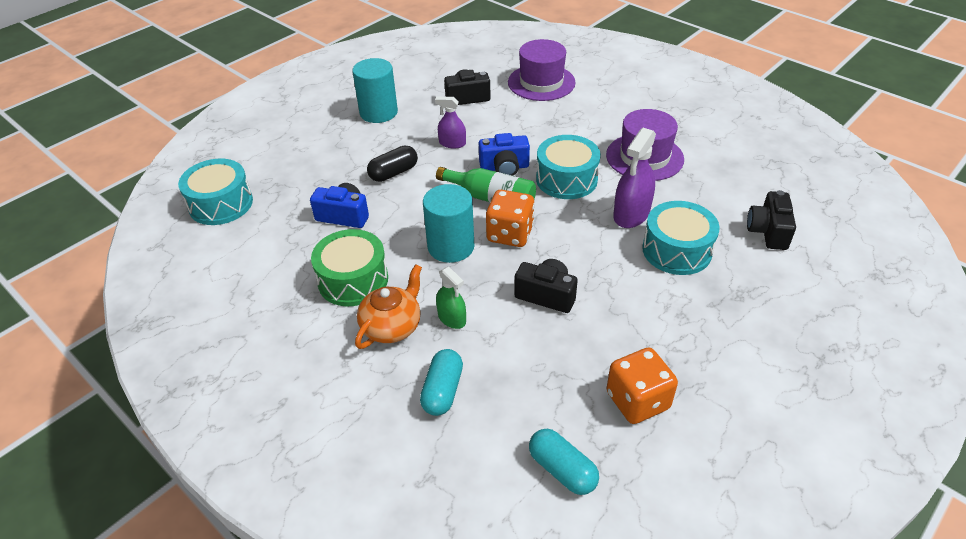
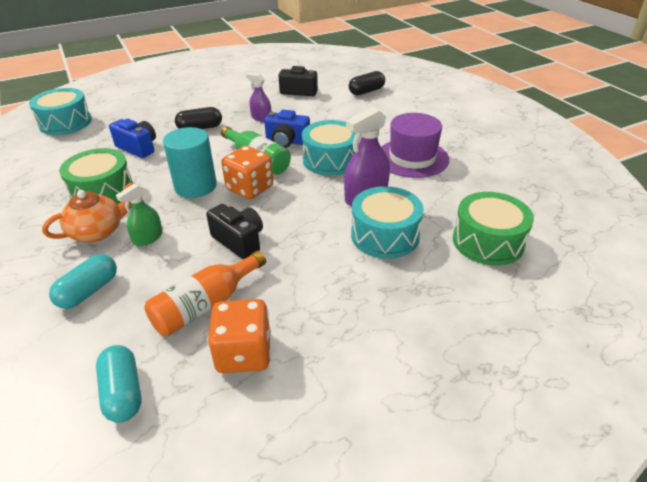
camera: 20 degrees right, 5 degrees down
(378, 112) = (225, 89): turquoise cylinder -> none
(452, 318) = (148, 238): green spray bottle -> green spray bottle turned 60 degrees clockwise
(541, 82) = (366, 91): purple hat -> black capsule
(567, 368) = (206, 304): none -> orange bottle
(768, 231) = (488, 241): black camera -> green drum

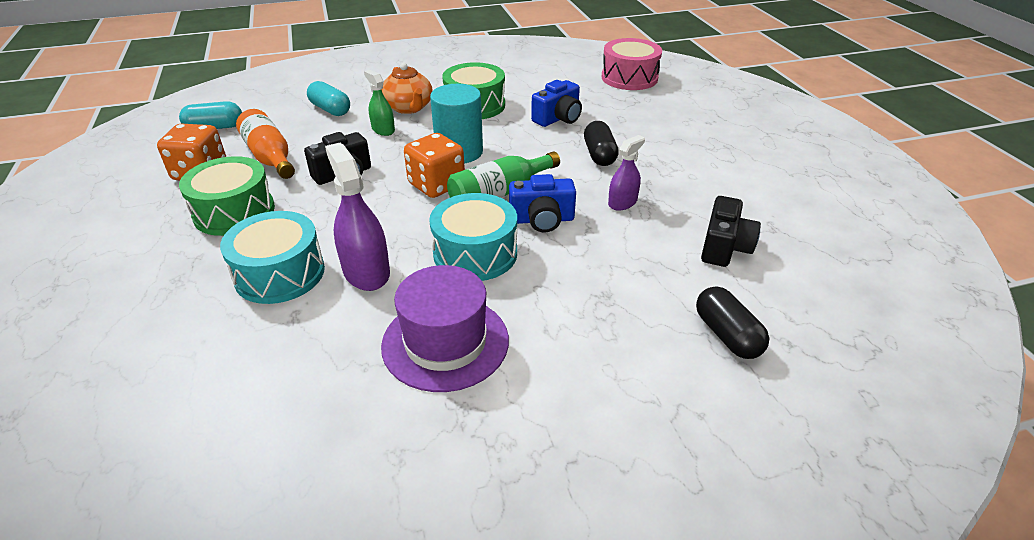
camera: 100 degrees right, 0 degrees up
(65, 123) = (629, 78): turquoise drum -> pink drum
(287, 141) = (542, 220): blue camera -> blue camera turned 120 degrees counterclockwise
(488, 241) = (195, 368): green drum -> green drum (234, 212)

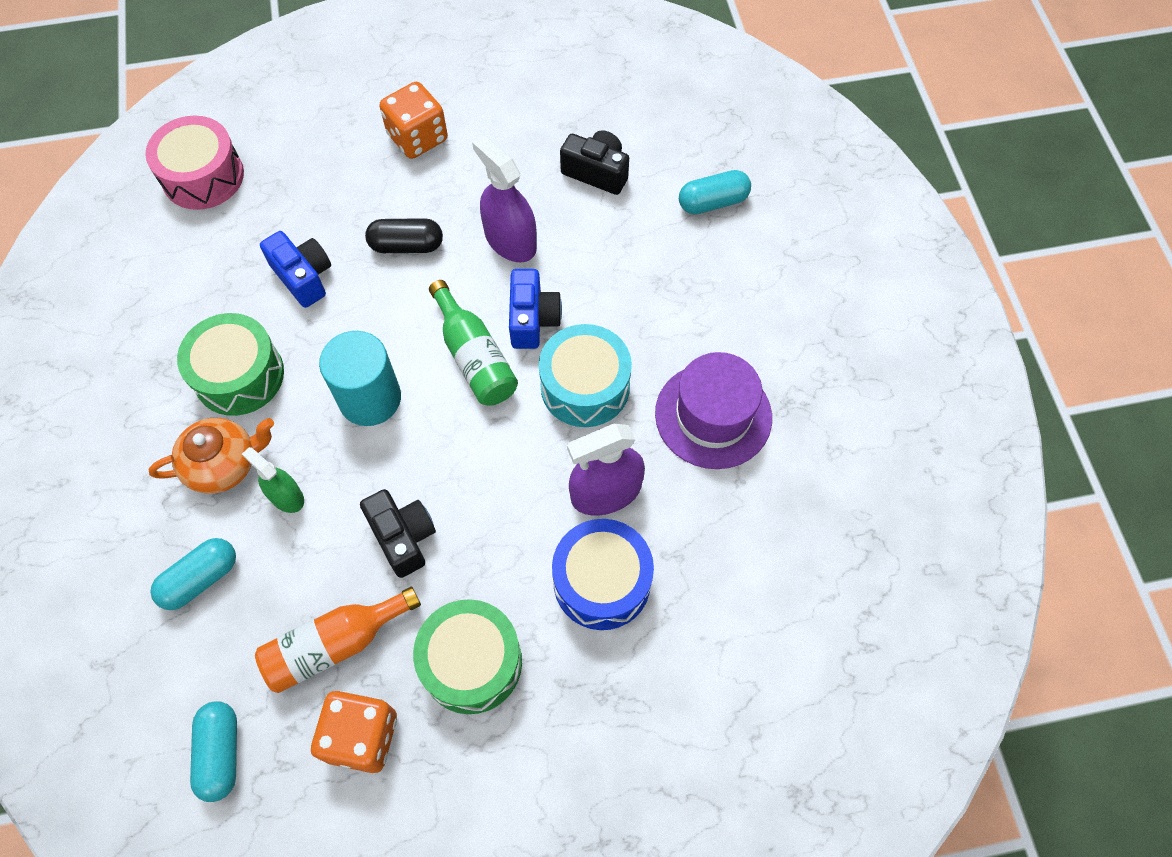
camera: 85 degrees left, 25 degrees up
(280, 273) = (602, 582): turquoise drum -> blue drum
(383, 130) = (286, 496): green spray bottle -> green spray bottle turned 75 degrees clockwise
(436, 185) = (445, 425): orange dice -> orange dice (417, 138)
(622, 202) = (510, 240): purple spray bottle -> purple spray bottle, size x1.65
(727, 335) = (713, 202): black capsule -> turquoise capsule

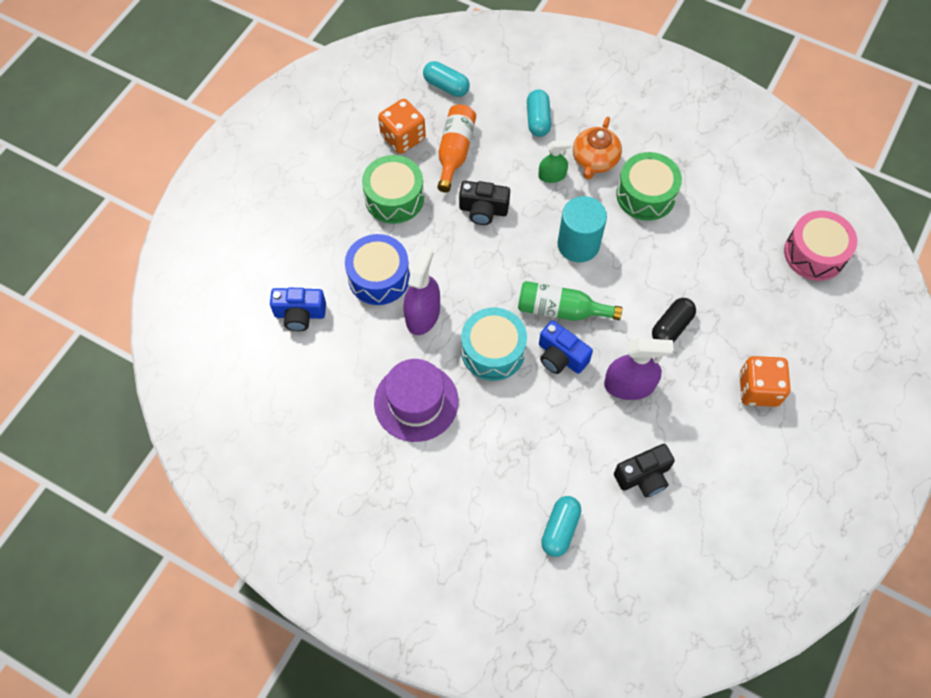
camera: 130 degrees right, 0 degrees up
(303, 277) = (690, 261): blue camera -> blue camera (300, 314)

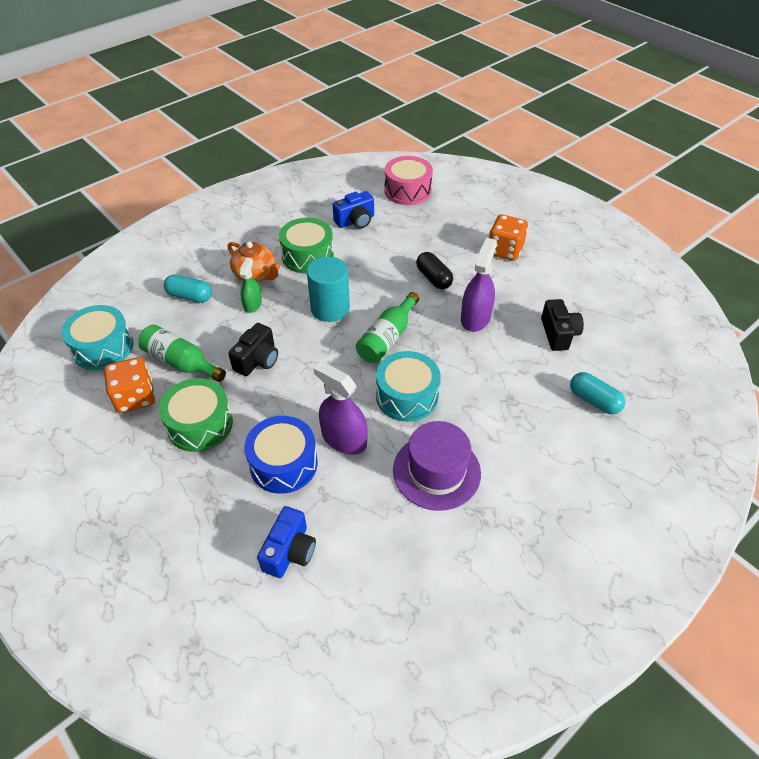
camera: 70 degrees left, 15 degrees down
(446, 86) = (103, 348): turquoise capsule -> turquoise drum
(455, 152) = (181, 362): orange bottle -> green bottle
(561, 356) = (432, 351): blue camera -> blue camera (355, 221)

